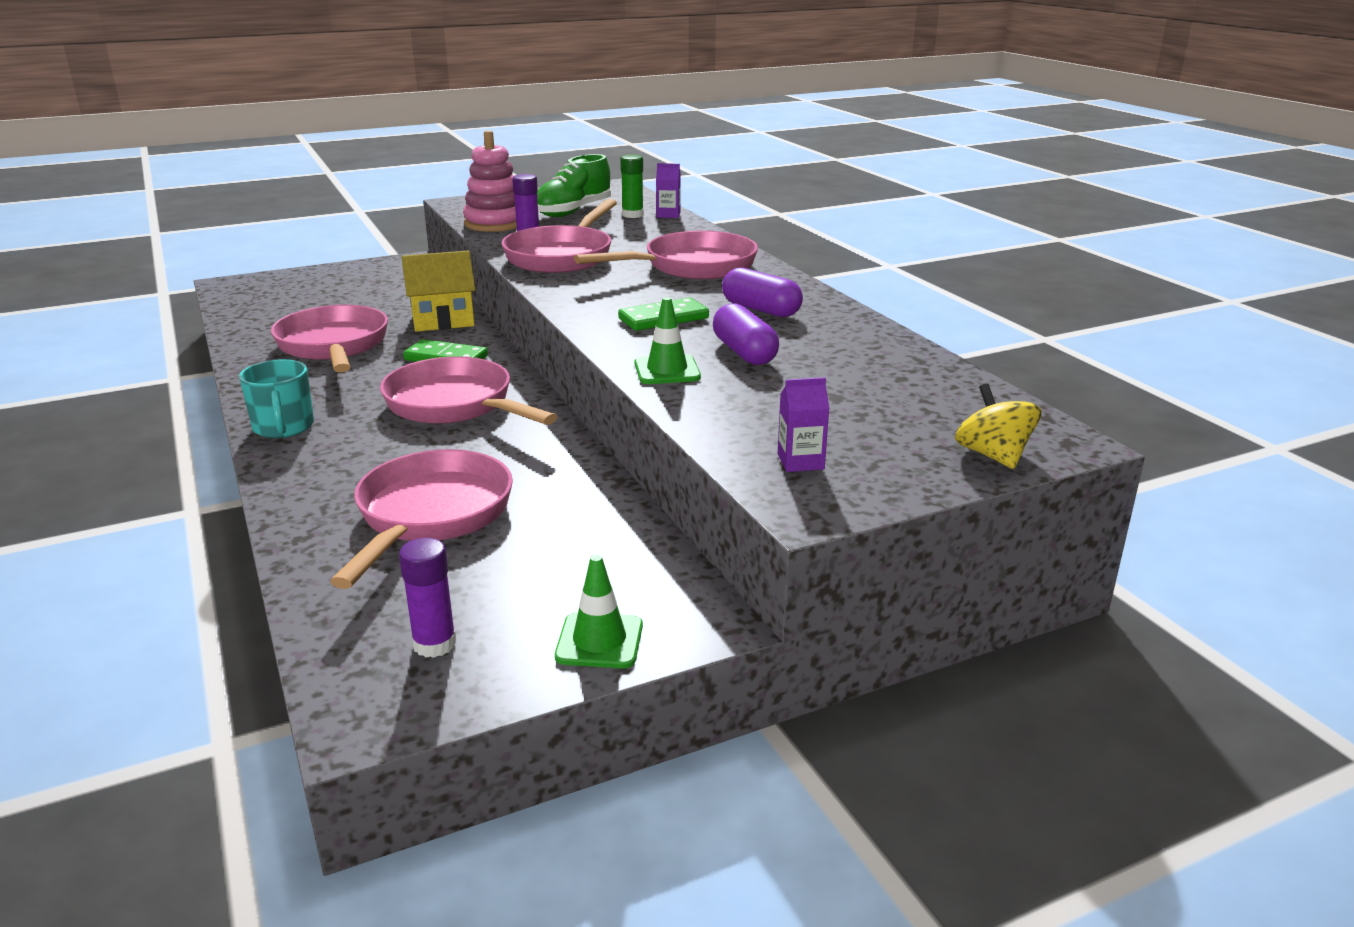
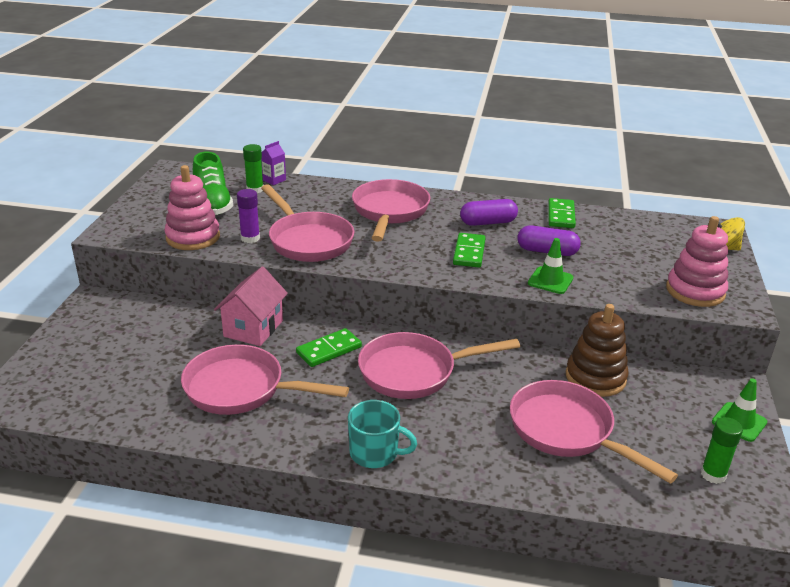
camera: 55 degrees left, 5 degrees up
(434, 644) = (713, 474): purple glue stick -> green glue stick
(443, 320) = (253, 328): yellow house -> pink house
(578, 505) = (595, 378): none -> brown stacking toy
(800, 461) = (695, 291): purple carton -> pink stacking toy
(866, 338) = (561, 215): none -> green domino

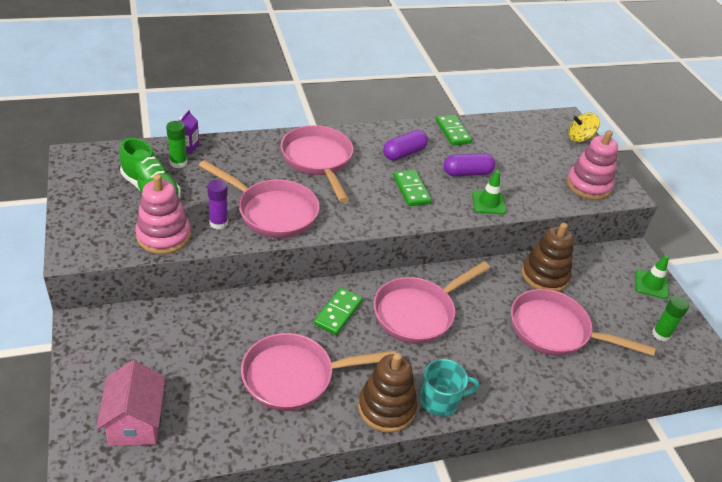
camera: 30 degrees left, 10 degrees up
(253, 328) = (259, 310): pink house -> pink house (135, 422)
(311, 441) = (386, 408): none -> brown stacking toy

